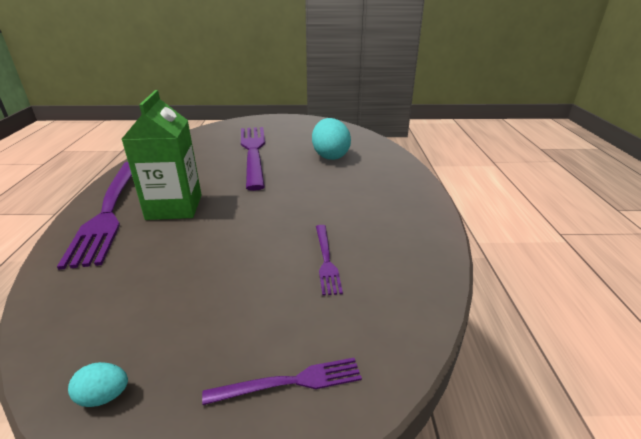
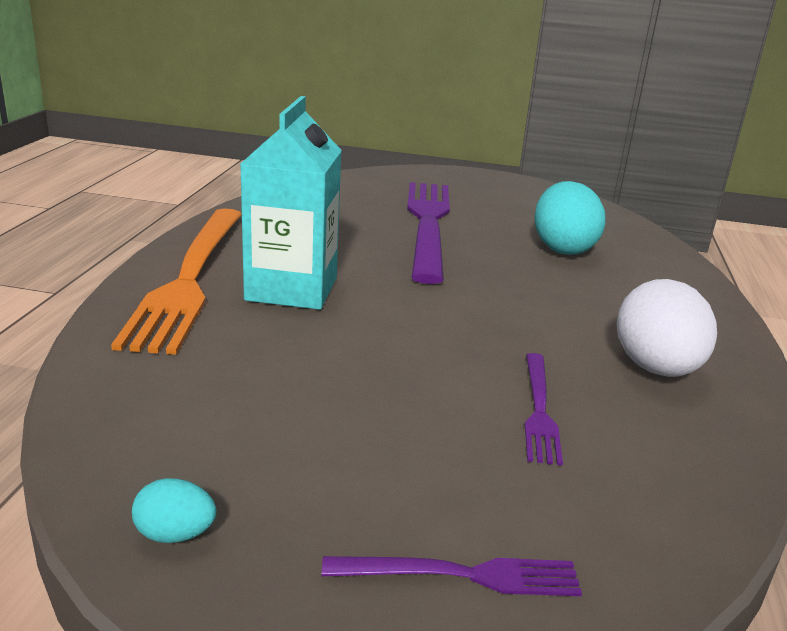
camera: 10 degrees right, 5 degrees down
(109, 210) = (190, 277): purple fork -> orange fork
(174, 207) = (292, 289): green carton -> turquoise carton
(388, 222) = (656, 369): none -> white egg

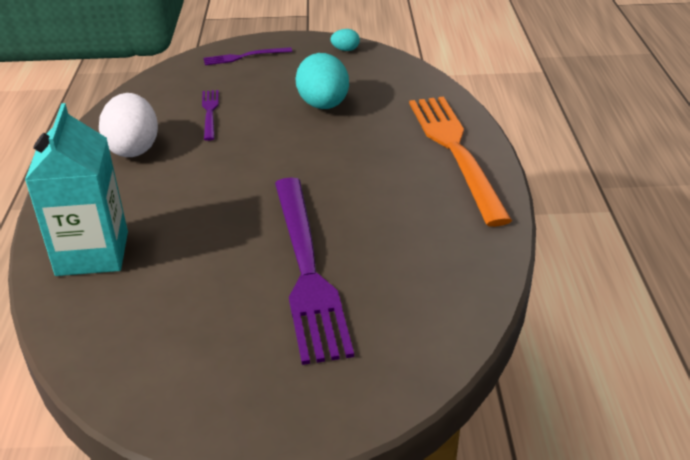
camera: 170 degrees right, 10 degrees up
(292, 289) = (381, 158): turquoise carton -> turquoise carton (92, 253)
(563, 248) = (166, 263): turquoise egg -> turquoise egg (323, 105)

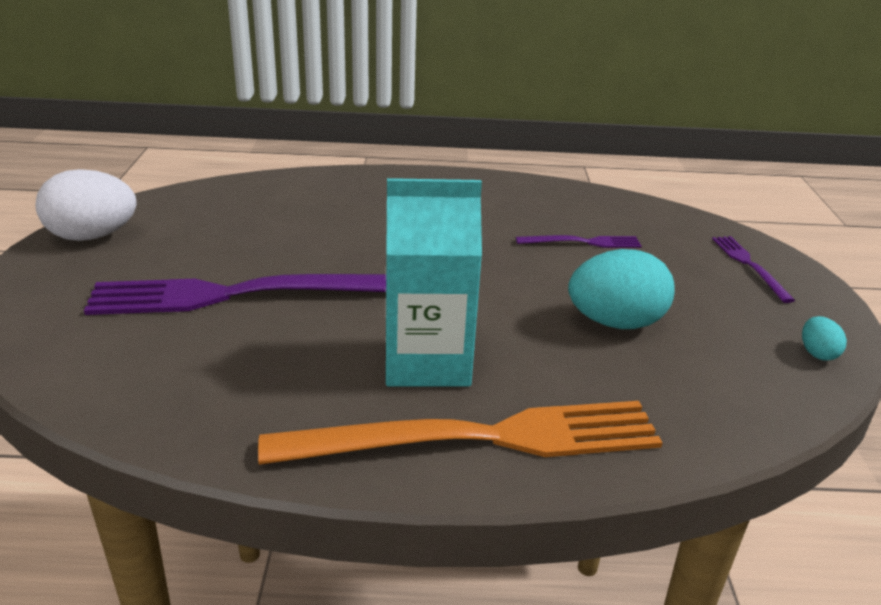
camera: 90 degrees right, 5 degrees down
(92, 253) = (318, 192): turquoise carton -> turquoise carton (427, 361)
(133, 148) = (499, 203): white egg -> white egg (92, 236)

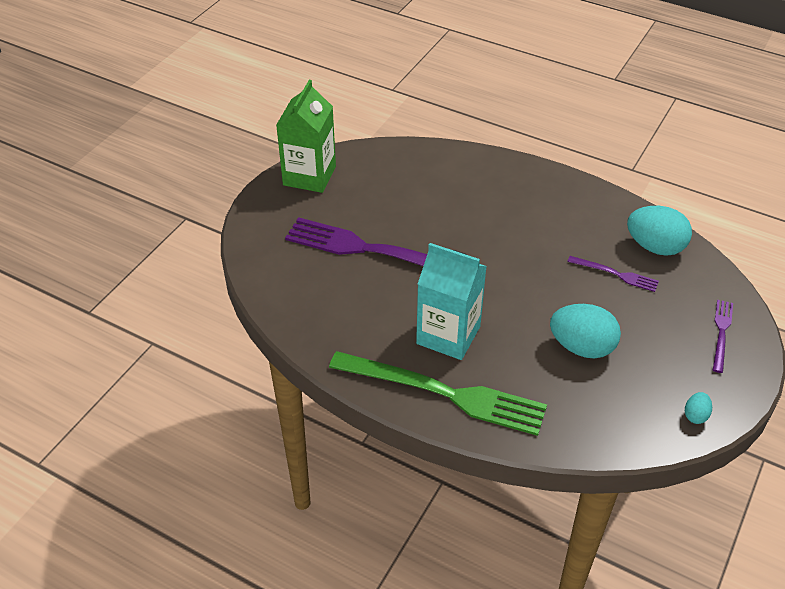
camera: 30 degrees right, 15 degrees up
(92, 236) = (309, 176): white egg -> green carton
(476, 439) = (442, 393): orange fork -> green fork
(600, 210) = (655, 247): none -> turquoise egg

